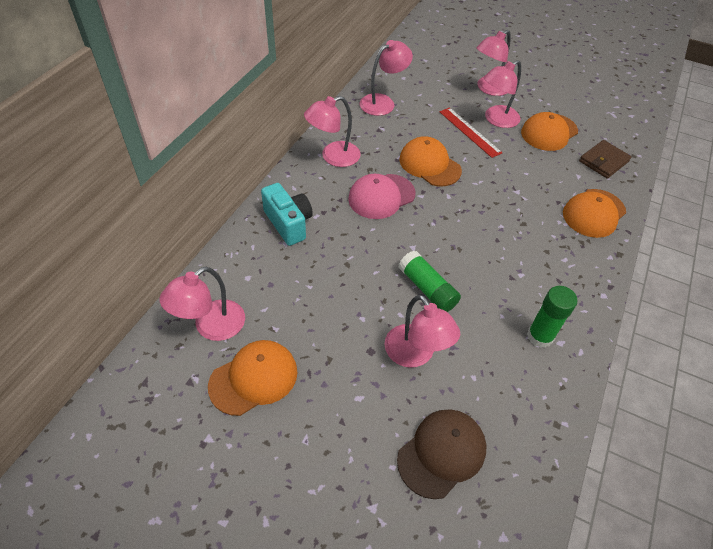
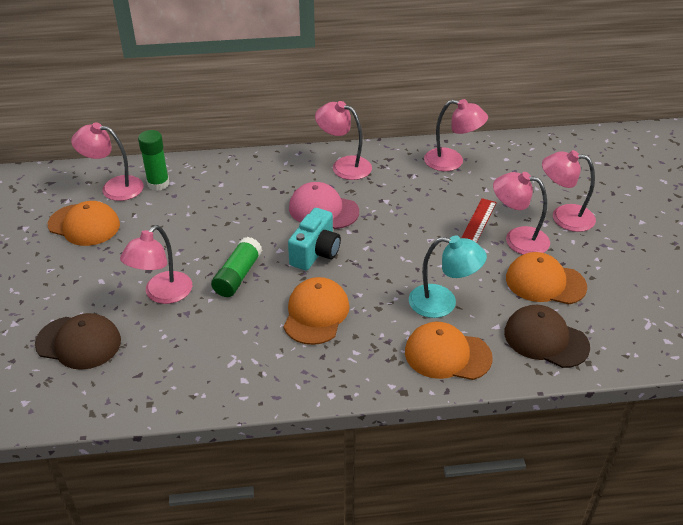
camera: 60 degrees right, 10 degrees down
(288, 223) = (243, 177): turquoise camera -> turquoise camera (315, 253)
(429, 165) = (396, 221): orange cap -> orange cap (316, 313)
(539, 188) = (443, 303): none -> turquoise lamp
(540, 336) = (240, 363): green glue stick -> green glue stick (158, 184)
(603, 161) = (545, 339): brown wallet -> brown cap

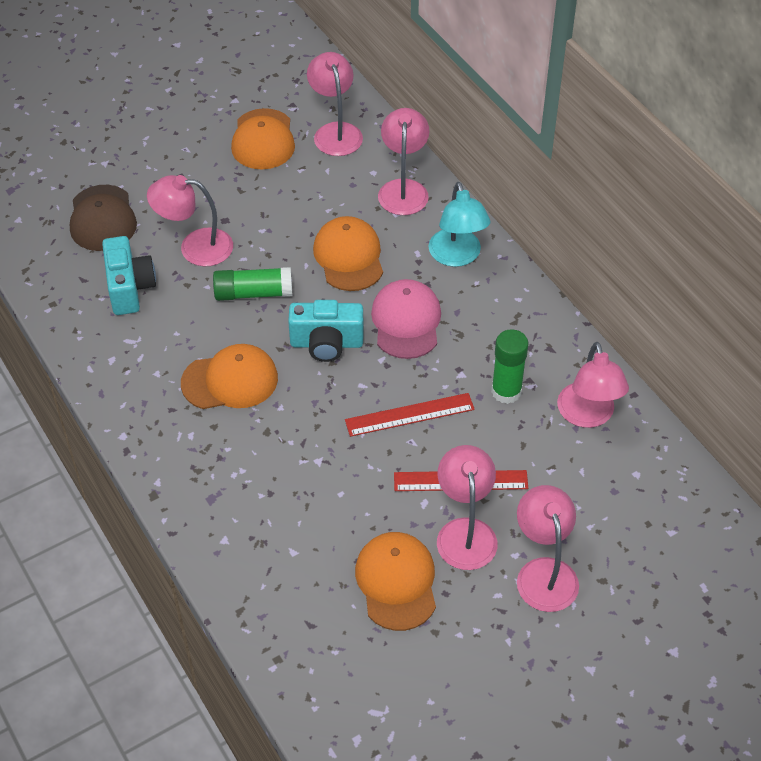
camera: 65 degrees right, 10 degrees up
(158, 184) = (364, 163): green glue stick -> green glue stick (506, 391)
(173, 346) = (129, 288): none -> turquoise camera
(344, 166) = (504, 309): pink lamp -> pink lamp (403, 189)
(406, 233) = (409, 415): none -> red ruler
(443, 303) = (305, 488): turquoise lamp -> turquoise lamp (457, 256)
(447, 355) = (224, 517): orange cap -> orange cap (349, 257)
(545, 339) = (295, 606): brown cap -> none

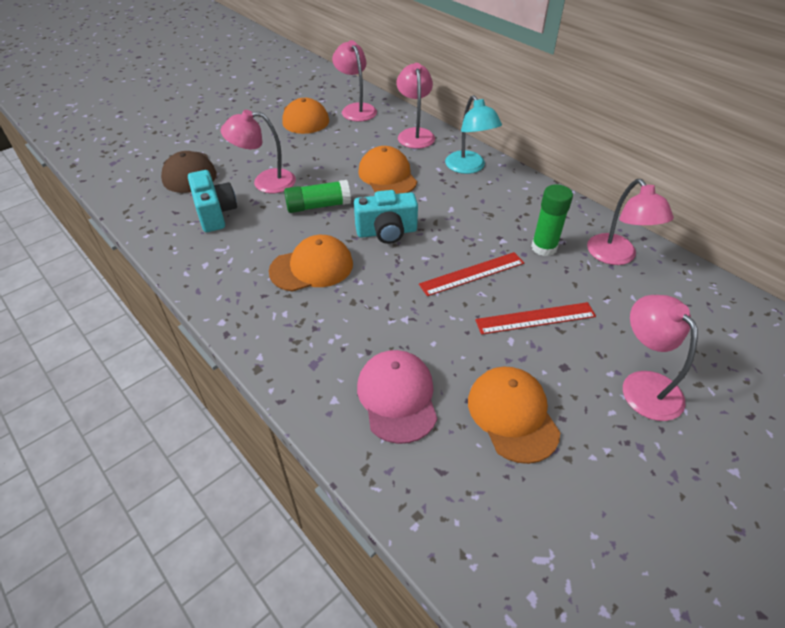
camera: 10 degrees left, 5 degrees down
(406, 321) = (445, 211): pink cap -> pink cap (397, 397)
(465, 532) = (557, 360): pink lamp -> none

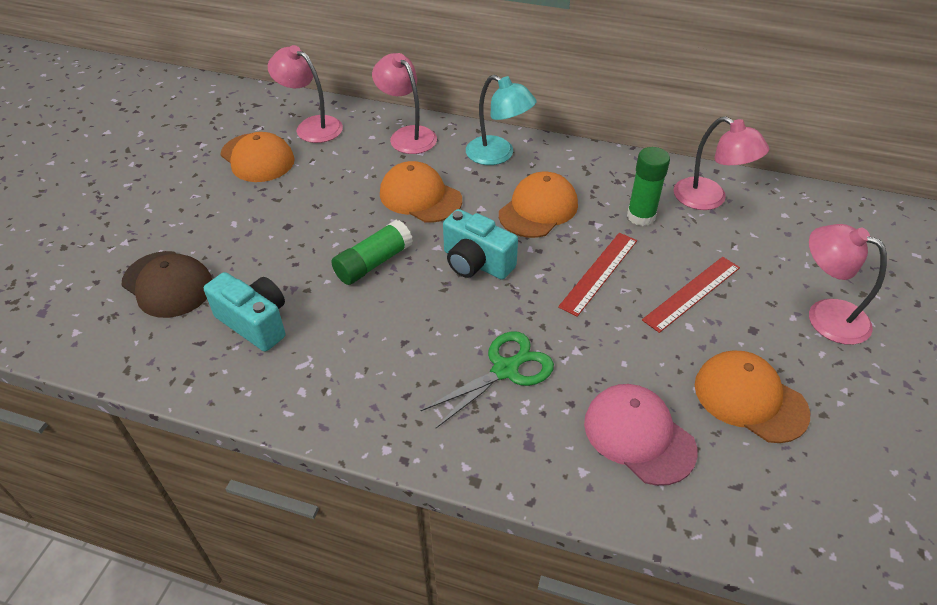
camera: 30 degrees left, 0 degrees up
(265, 182) = (282, 258): pink lamp -> none
(312, 267) = (431, 338): orange cap -> orange cap (538, 209)
(343, 308) = (506, 369): none -> green scissors
(386, 232) = (476, 263): turquoise camera -> turquoise camera turned 75 degrees clockwise

